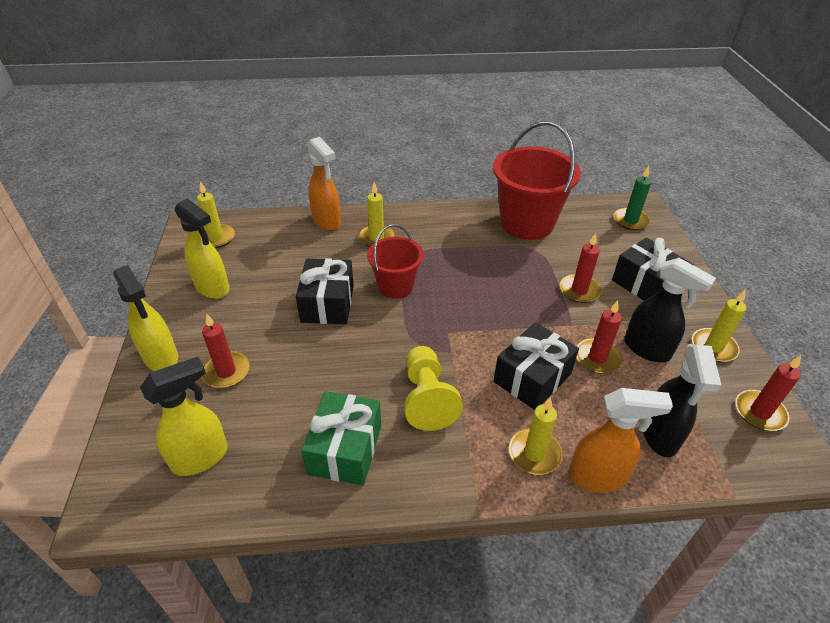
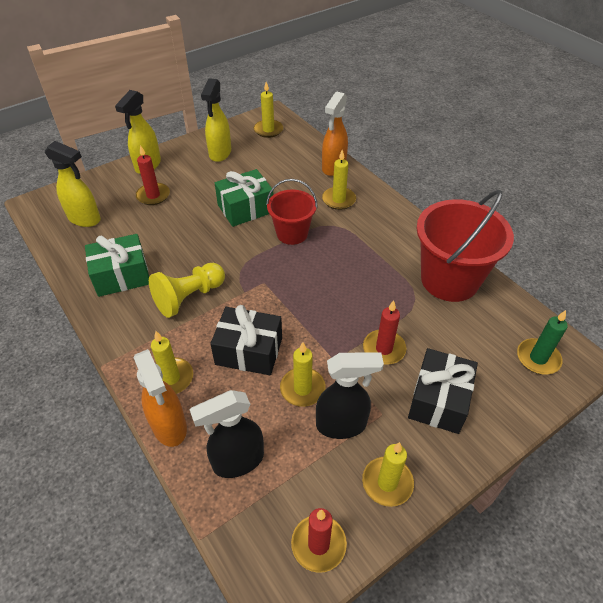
camera: 60 degrees right, 5 degrees up
(327, 303) = (245, 208): black gift -> green gift
(597, 358) = (302, 388): red candle -> yellow candle
(647, 349) = (342, 425): black spray bottle -> black spray bottle turned 105 degrees counterclockwise

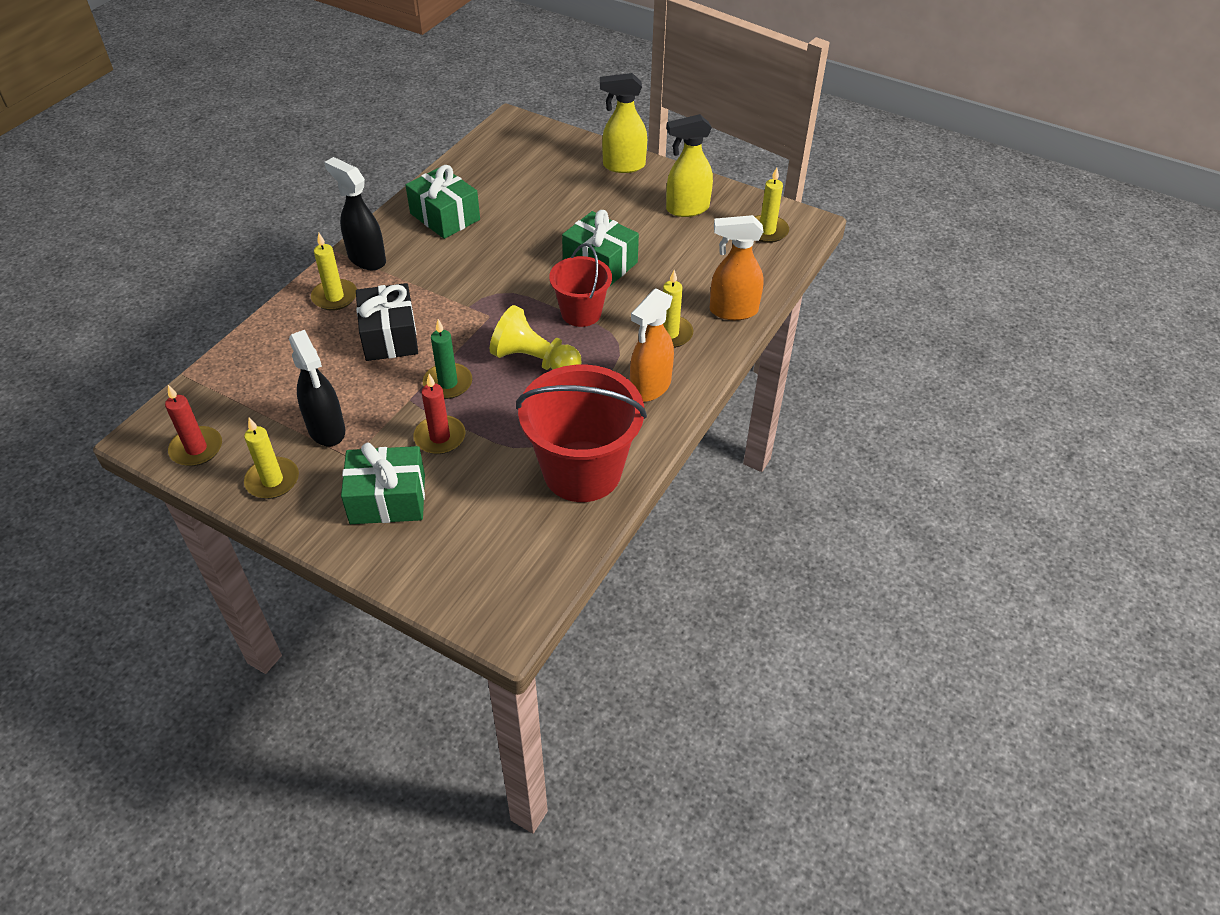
camera: 65 degrees right, 0 degrees up
(85, 219) = (509, 161): yellow spray bottle -> none
(153, 195) = (575, 189): red candle -> none
(169, 426) = (282, 316): orange spray bottle -> orange spray bottle (650, 387)
(189, 297) = (440, 271): yellow pawn -> yellow pawn (534, 360)
(237, 461) = (261, 371): black spray bottle -> black spray bottle (366, 259)
(302, 388) = (359, 389): yellow candle -> none
(439, 400) = (387, 499): black gift -> green gift
(538, 358) = (489, 580): green candle -> green candle (448, 383)

